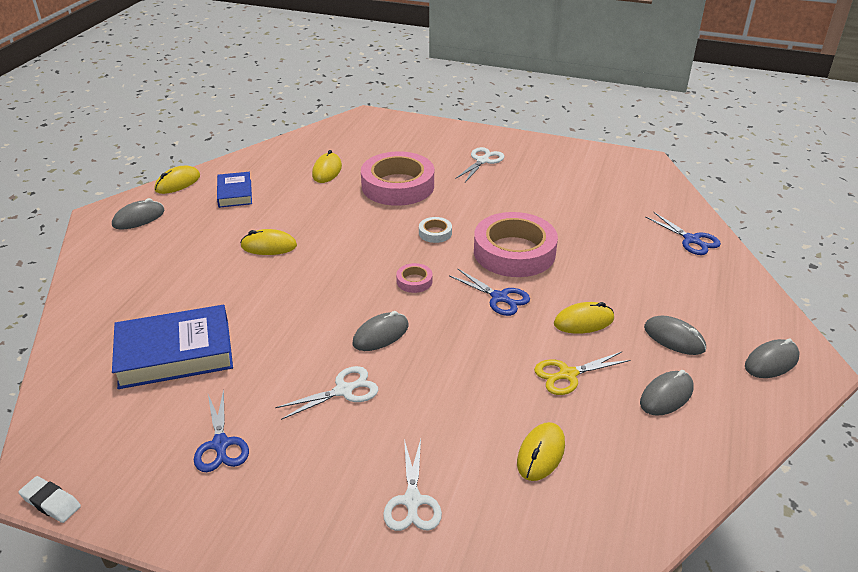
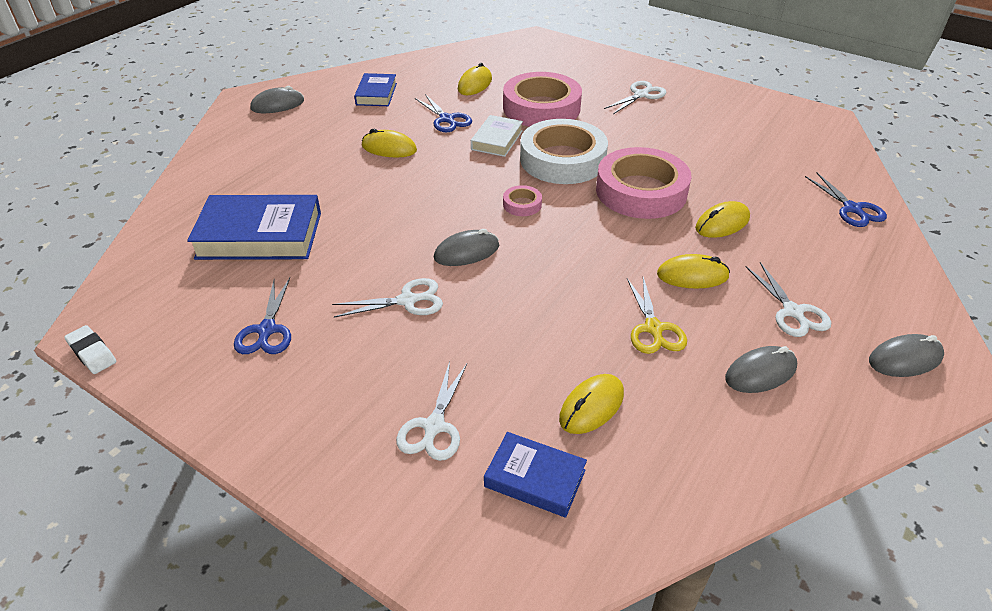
camera: 15 degrees right, 5 degrees up
(177, 183) = (326, 77): yellow mouse -> yellow mouse (722, 223)
(368, 223) = (497, 140): none -> white book
(435, 233) = (562, 160): white tape -> white tape, size x2.39
(499, 298) = (607, 235): blue scissors -> blue scissors (446, 119)
(516, 527) = (535, 478): none -> blue book
(568, 374) = (653, 328): yellow scissors -> yellow scissors turned 90 degrees counterclockwise
(674, 338) = (792, 312): grey mouse -> white scissors

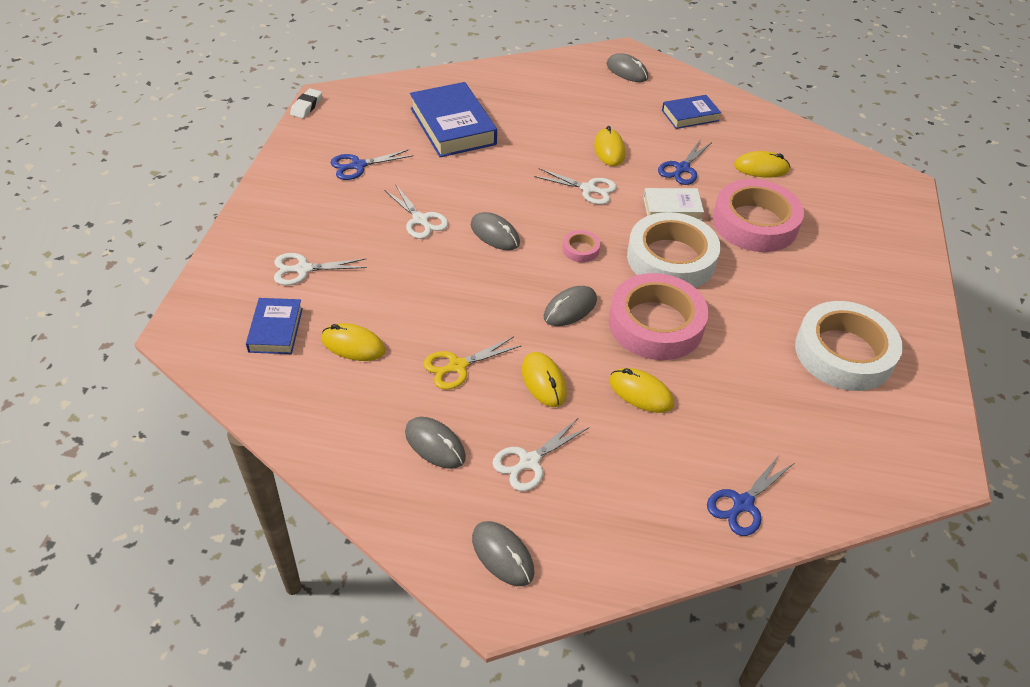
camera: 65 degrees right, 5 degrees up
(601, 233) = (570, 308): none -> grey mouse
(641, 95) = (848, 291): white scissors -> white scissors (588, 189)
(706, 118) = (844, 353): none -> white tape

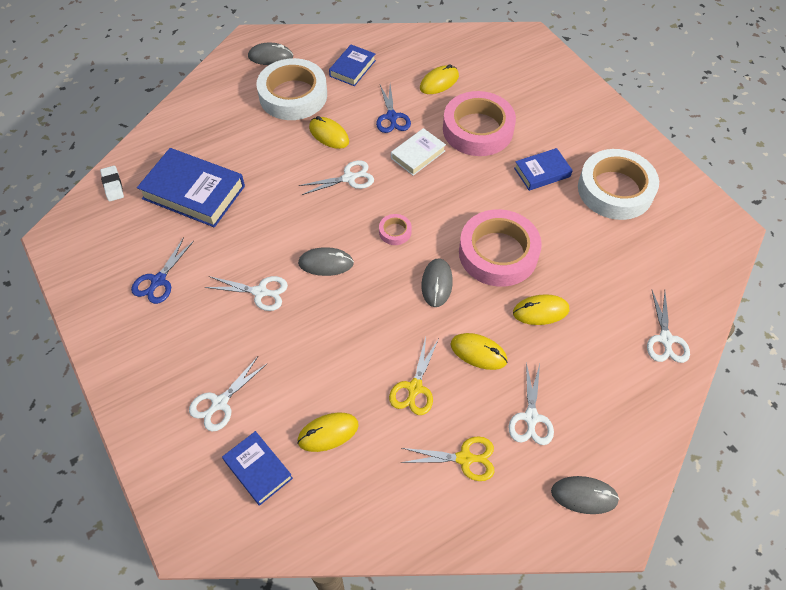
camera: 40 degrees left, 10 degrees up
(306, 106) = (50, 257): white eraser -> white eraser (113, 185)
(435, 445) = (464, 458): grey mouse -> yellow scissors
(671, 259) = (457, 195): white tape -> white tape (293, 95)
(743, 504) = (665, 339): blue scissors -> white scissors
(780, 292) = (542, 172): none -> blue book

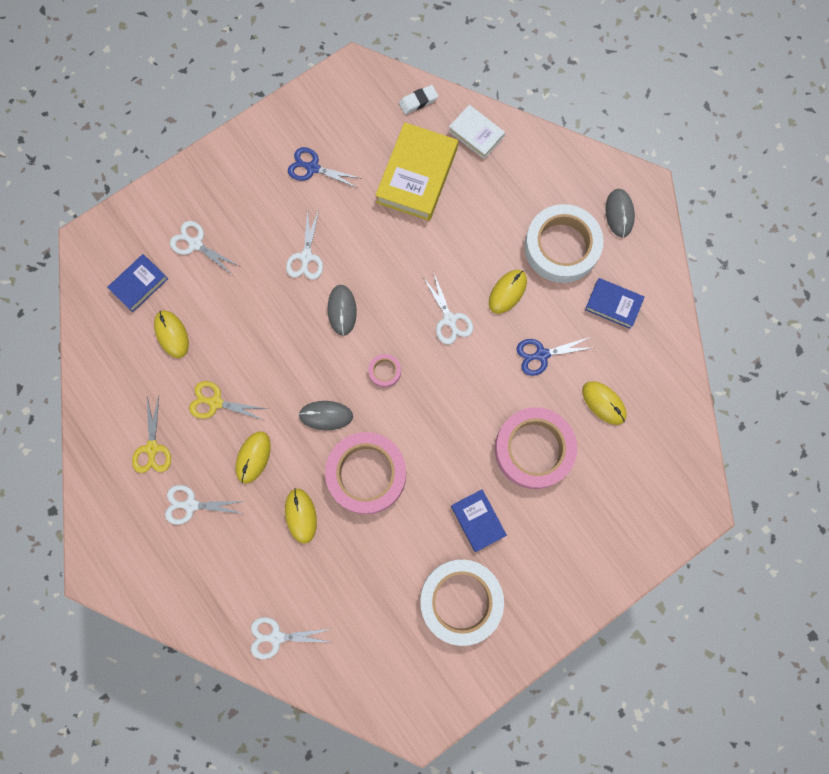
camera: 85 degrees right, 20 degrees up
(194, 192) = (417, 175): blue book -> yellow book
(418, 154) = (489, 386): white book -> white book (476, 134)
(584, 496) = (122, 549): grey mouse -> none

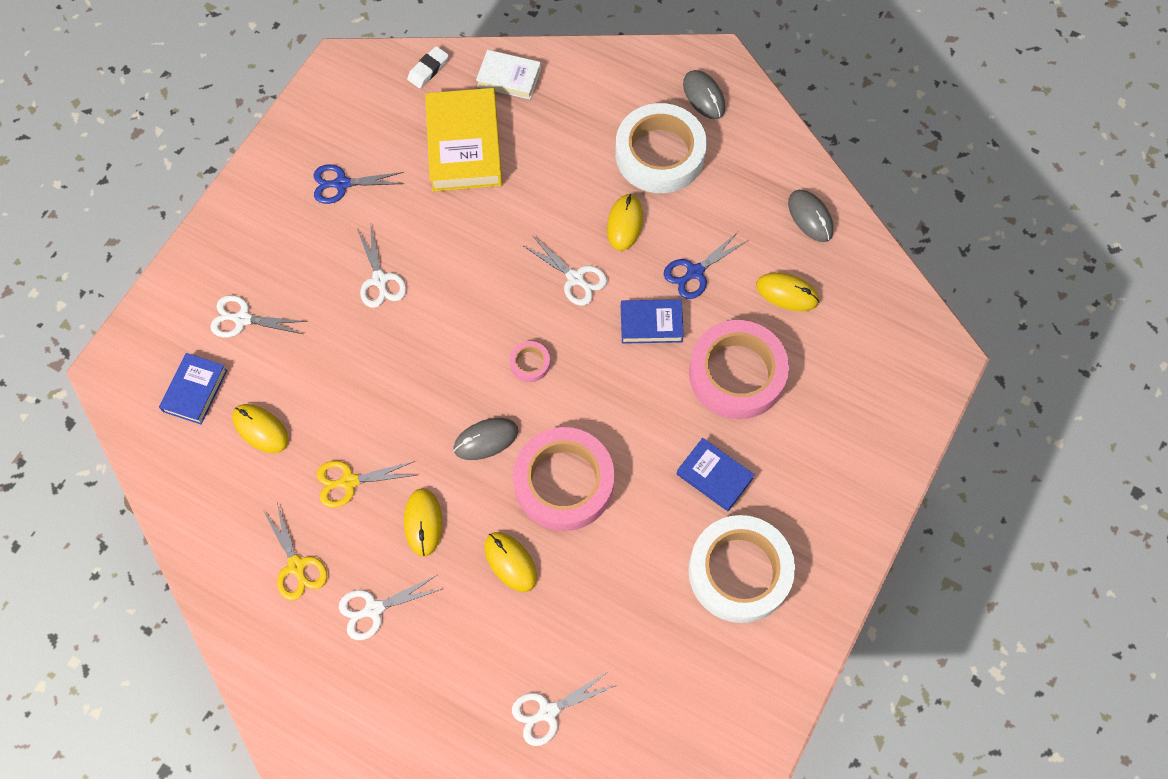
camera: 25 degrees left, 10 degrees down
(342, 310) = (449, 319): grey mouse -> grey mouse (810, 217)
(613, 304) = (745, 189): blue book -> blue book (651, 324)

